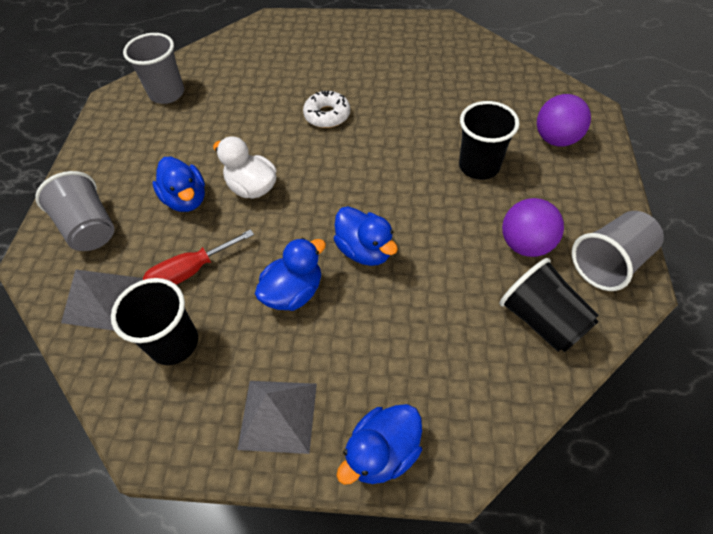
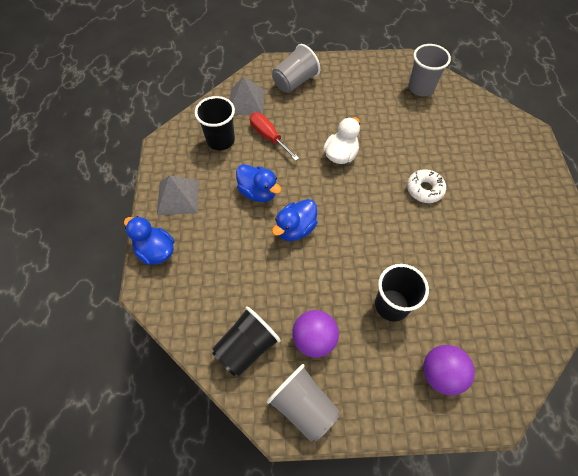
camera: 80 degrees right, 5 degrees up
(186, 199) = (324, 122): blue duck -> none

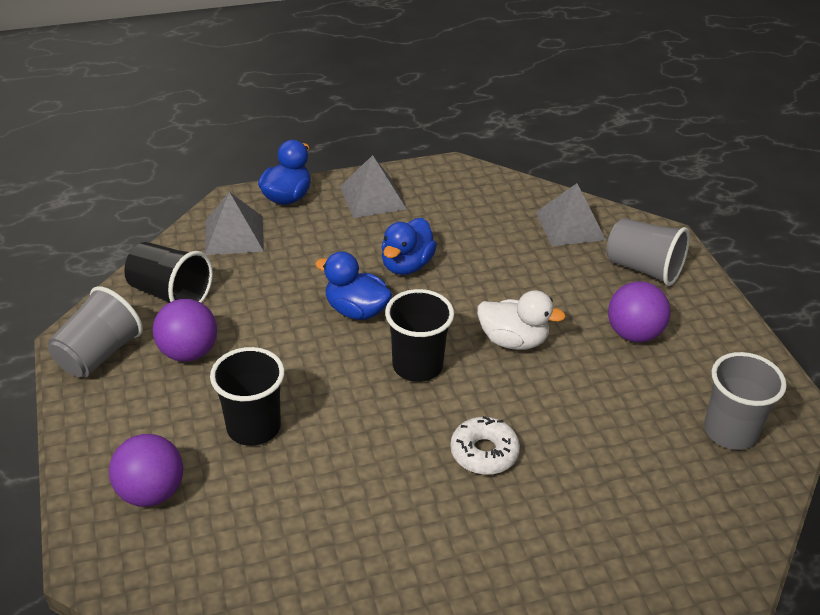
camera: 75 degrees right, 20 degrees down
(190, 294) = (234, 235): none -> grey pyramid
(220, 140) = (483, 215): black cup -> black cup (417, 366)
(268, 136) = (513, 259): red screwdriver -> none
(346, 102) = (633, 334): none -> purple ball

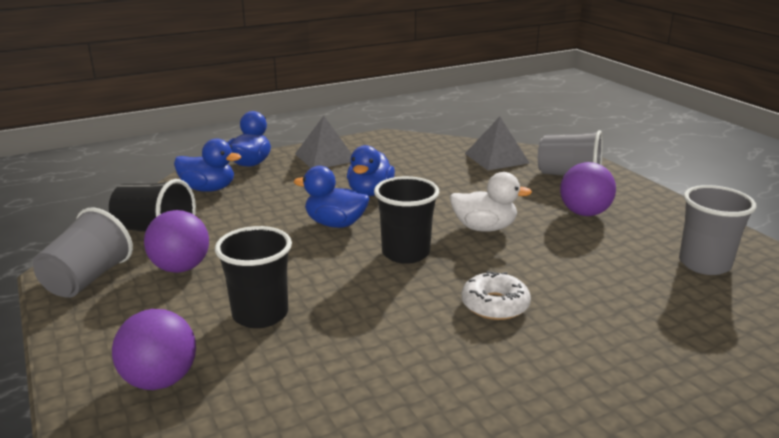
camera: 10 degrees left, 15 degrees down
(234, 235) = (208, 189): grey pyramid -> blue duck

